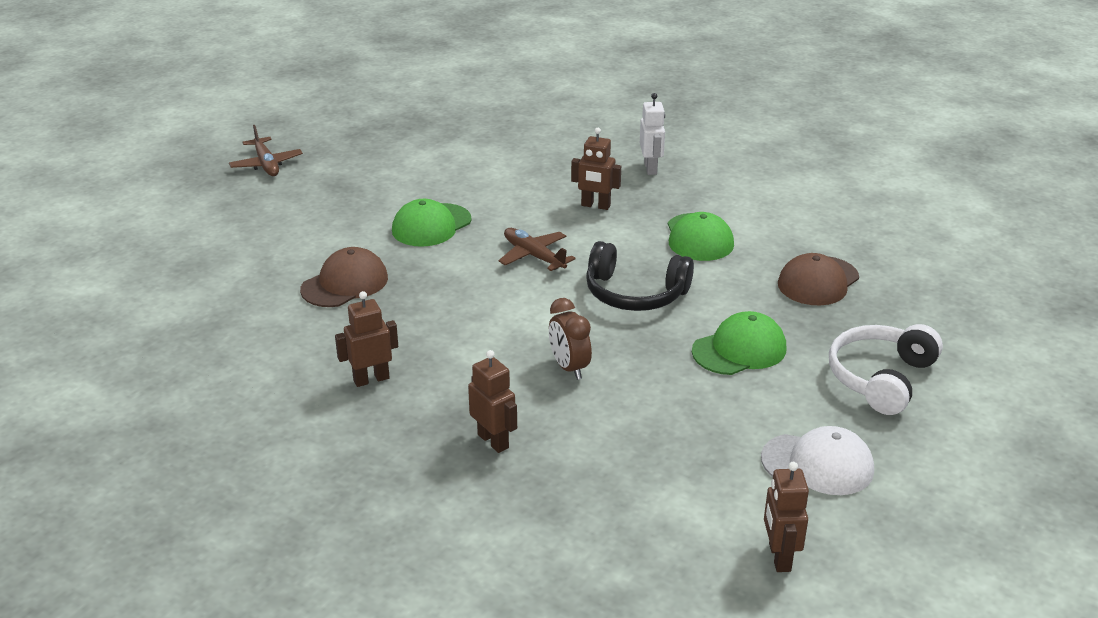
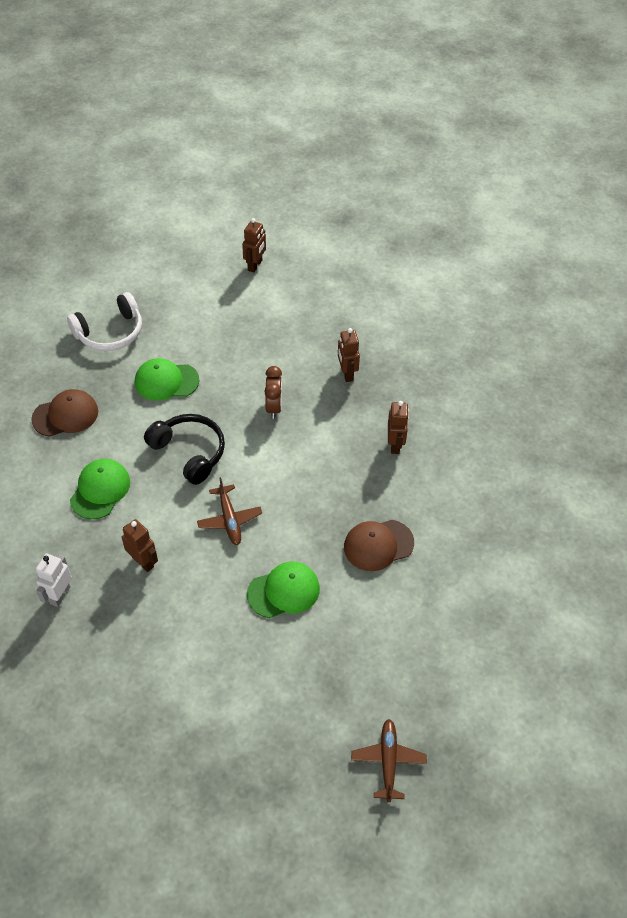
camera: 155 degrees left, 20 degrees up
(371, 379) = (395, 445): brown robot -> brown robot turned 90 degrees counterclockwise
(818, 464) = (195, 299): white cap -> none

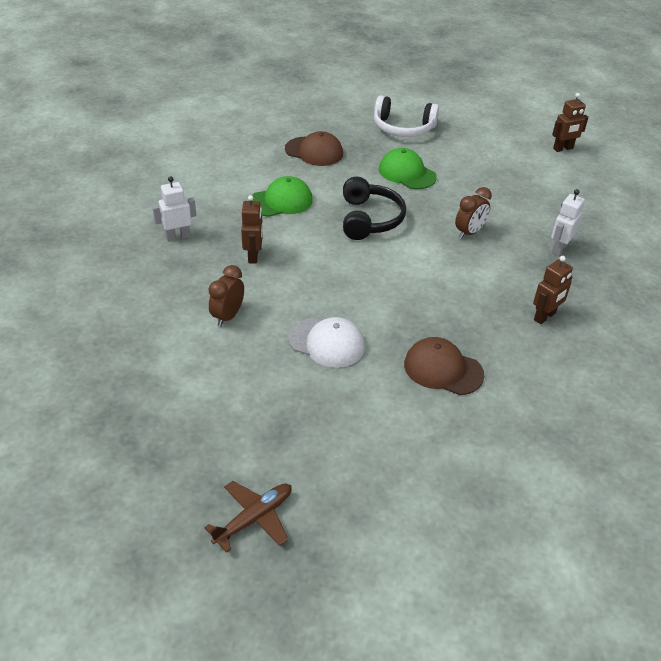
camera: 45 degrees right, 10 degrees down
(190, 632) = (228, 316): none -> brown clock
(229, 519) = (346, 273): brown plane -> none
(284, 591) = (326, 343): green cap -> white cap
(347, 373) = (559, 248): brown robot -> white robot

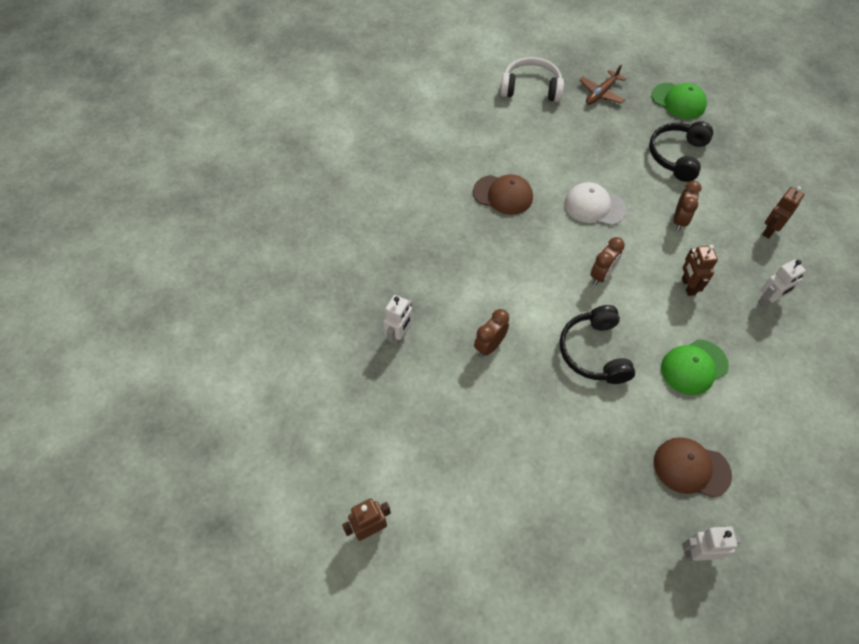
camera: 175 degrees right, 15 degrees up
(185, 395) = (677, 156): none -> black headphones
(328, 119) = (698, 553): none -> white robot
(342, 274) = (601, 275): none -> brown clock
(403, 128) = (591, 547): white headphones -> white headphones (531, 88)
(407, 173) = (569, 440): green cap -> green cap (678, 101)
(545, 316) = (422, 251): brown robot -> brown robot (769, 230)

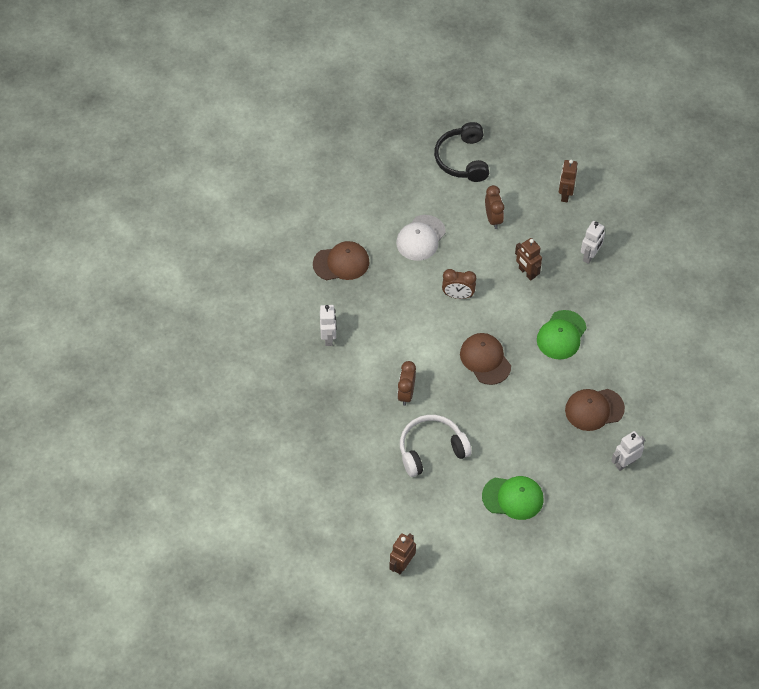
camera: 30 degrees left, 0 degrees up
(399, 335) = (333, 420): white robot -> white robot (329, 337)
(531, 88) = (304, 148): white headphones -> white headphones (431, 450)
(594, 206) = (420, 238): white cap -> white cap turned 45 degrees counterclockwise
(594, 352) = (485, 359): black headphones -> brown cap
(601, 93) = (368, 125): brown plane -> none
(601, 275) = (458, 295): brown clock -> brown clock turned 90 degrees clockwise
(678, 101) = (437, 104): green cap -> green cap (513, 498)

